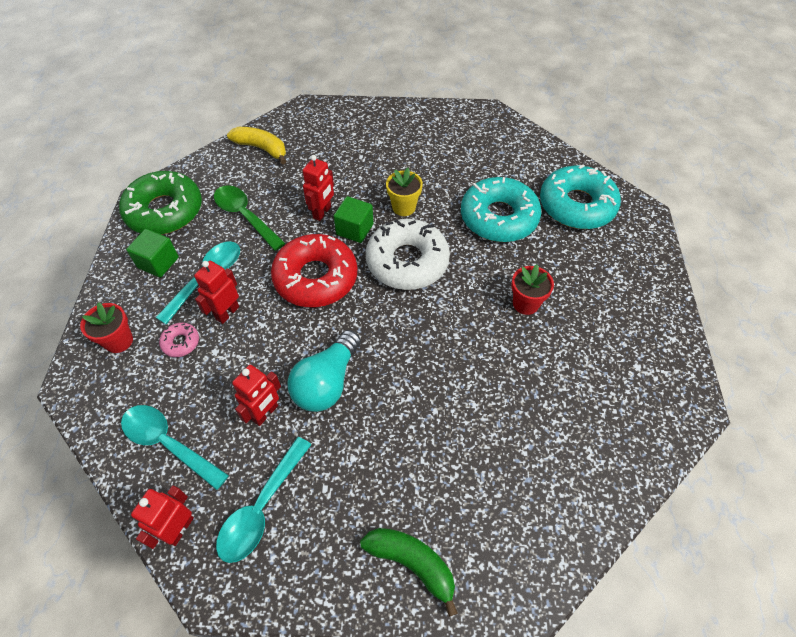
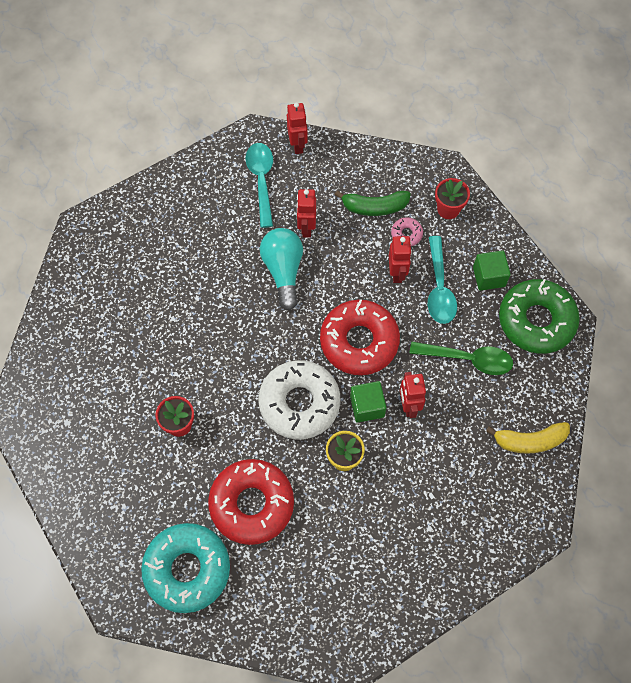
camera: 145 degrees right, 10 degrees up
(168, 443) = (348, 177): turquoise spoon -> none
(412, 563) = (154, 207): green banana -> green banana (374, 207)
(498, 217) = (252, 504): turquoise donut -> red donut

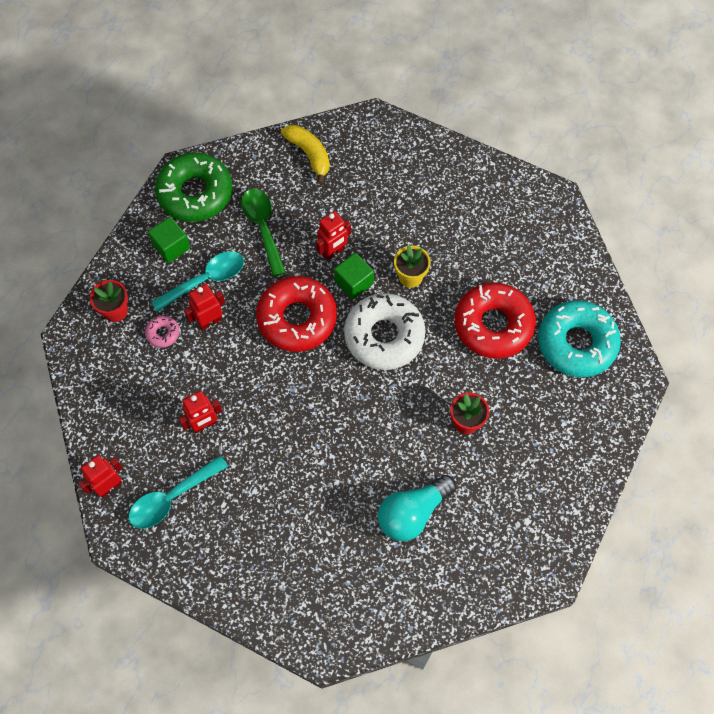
camera: 120 degrees left, 0 degrees up
(283, 271) = (263, 420): turquoise light bulb -> turquoise light bulb (412, 513)
(374, 207) = (147, 376): green banana -> none

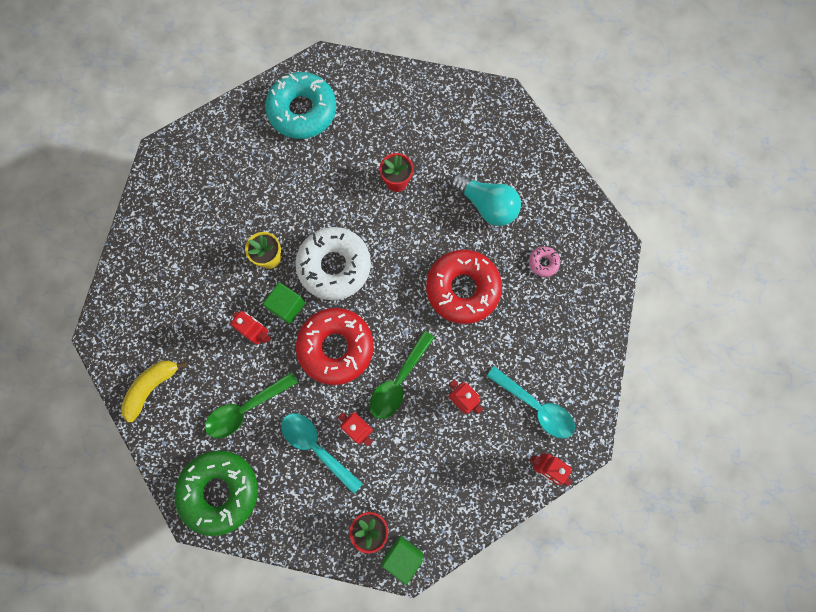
camera: 105 degrees left, 10 degrees up
(163, 333) = (382, 470): pink donut -> pink donut (543, 263)
(171, 246) = (287, 495): green cube -> green cube (403, 556)
(243, 369) = (398, 381): none -> green spoon
(493, 325) = (301, 178): red donut -> red donut (462, 289)

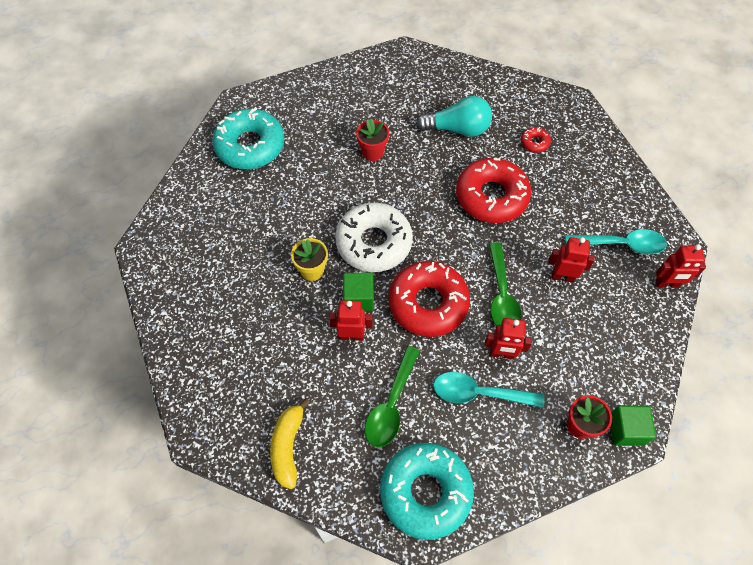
camera: 35 degrees left, 15 degrees down
(220, 491) = (425, 492): green donut -> turquoise donut
(543, 263) = (534, 143): pink donut -> red donut

